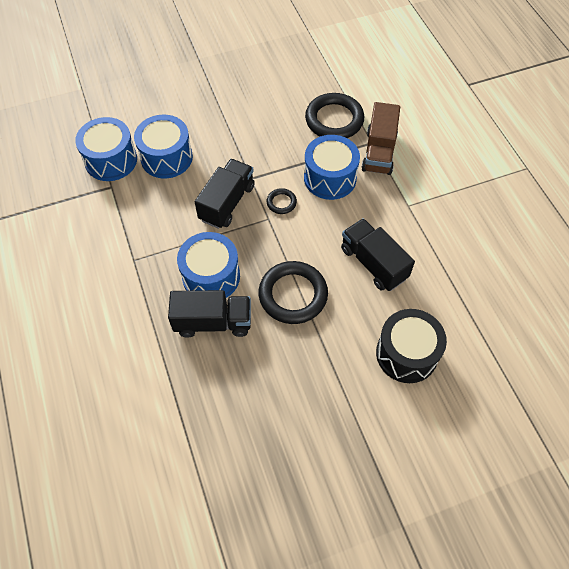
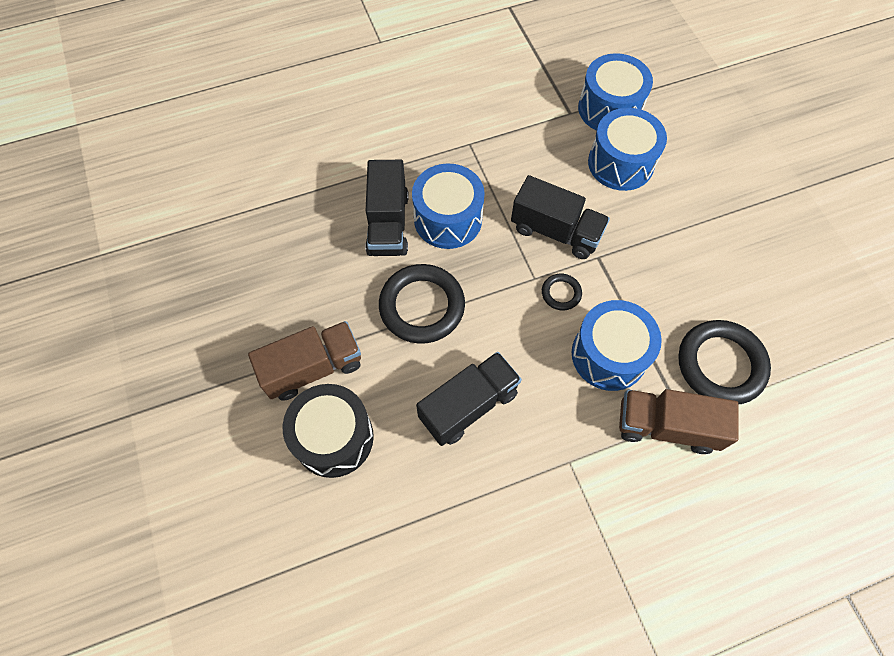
camera: 90 degrees right, 5 degrees up
(350, 374) = (313, 368): none -> brown truck

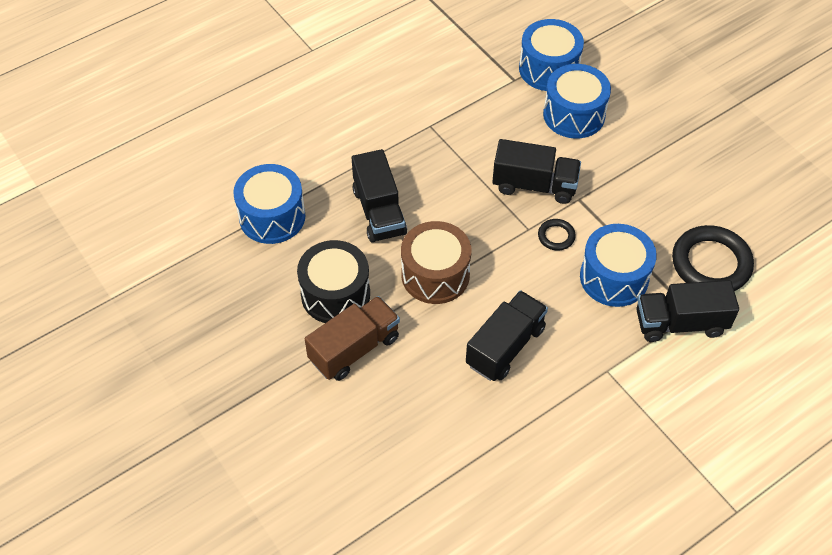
camera: 15 degrees left, 10 degrees down
(334, 438) = (394, 401): black drum -> black drum (335, 294)
(422, 306) = (435, 275): black ring -> brown drum
(448, 219) = (433, 196): blue drum -> blue drum (272, 217)
(666, 426) = (680, 323): brown truck -> black truck

